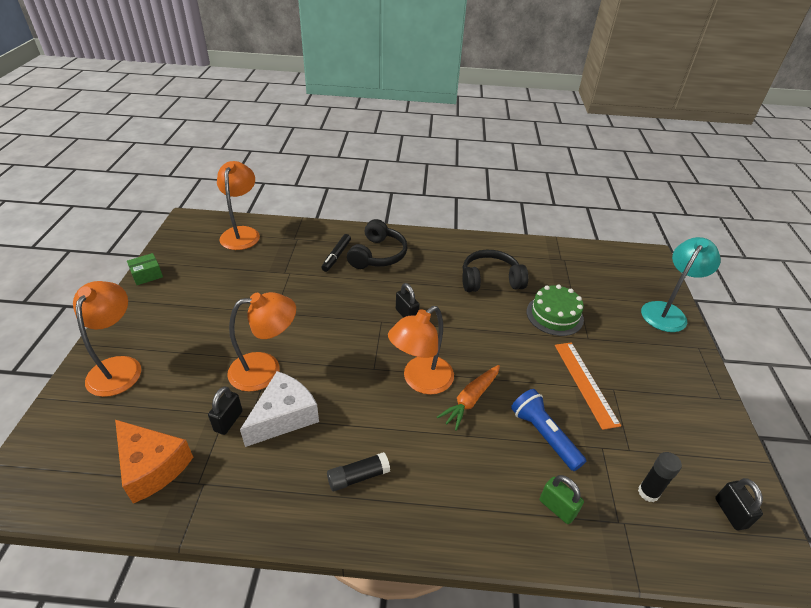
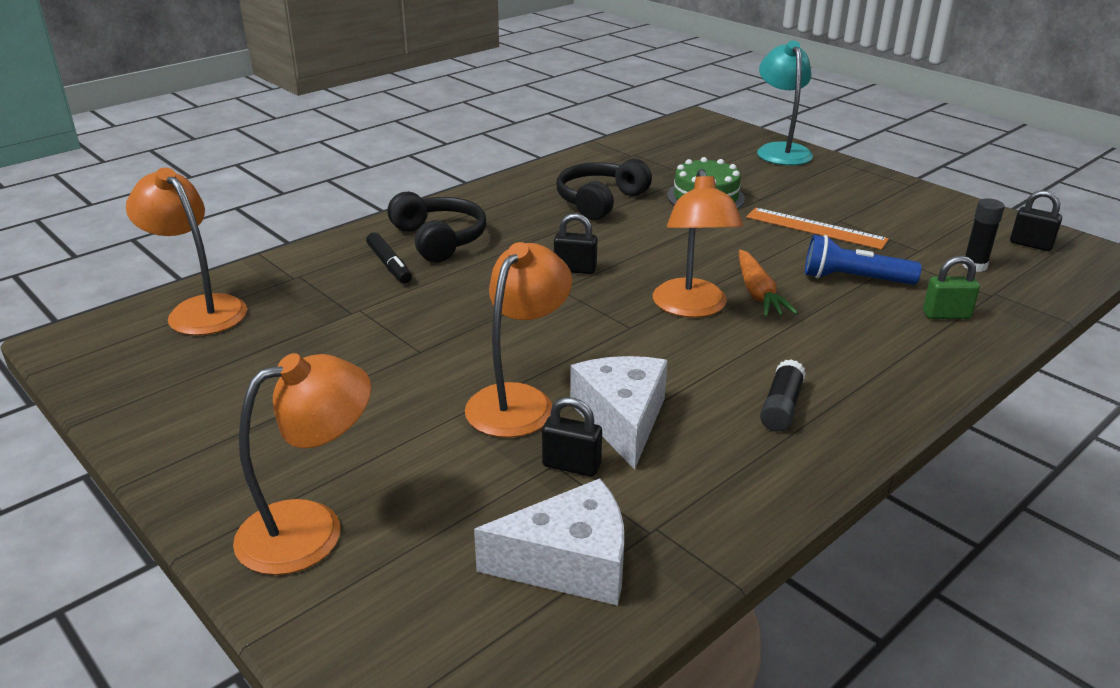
camera: 45 degrees left, 10 degrees down
(118, 367) = (311, 528): orange lamp -> orange lamp turned 105 degrees clockwise
(147, 275) = (131, 426): green box -> none
(152, 466) = (569, 563): orange cheese -> white cheese
(228, 421) = (571, 466): black padlock -> black padlock turned 45 degrees counterclockwise

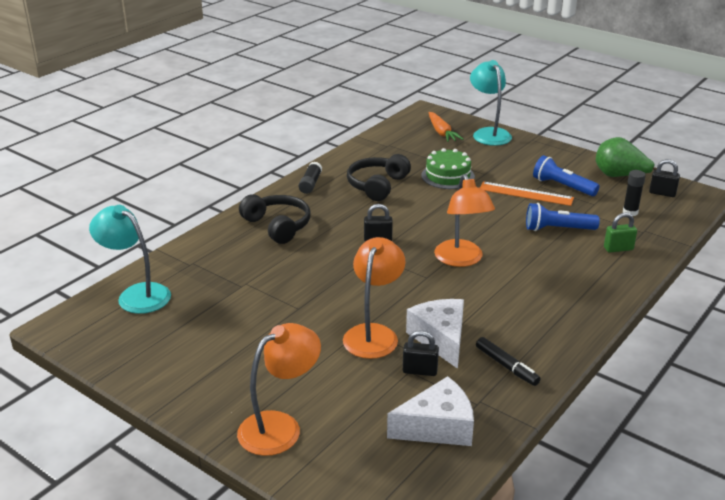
camera: 10 degrees left, 0 degrees up
(199, 309) = (136, 294): orange lamp -> turquoise lamp
(389, 265) = (251, 248): black marker -> black marker (506, 366)
(758, 293) = (500, 245): orange carrot -> orange carrot (442, 132)
(781, 407) = (533, 320): black glue stick -> black glue stick (310, 184)
(874, 223) = (562, 186): none -> blue flashlight
(966, 217) = (620, 176): none -> green pear

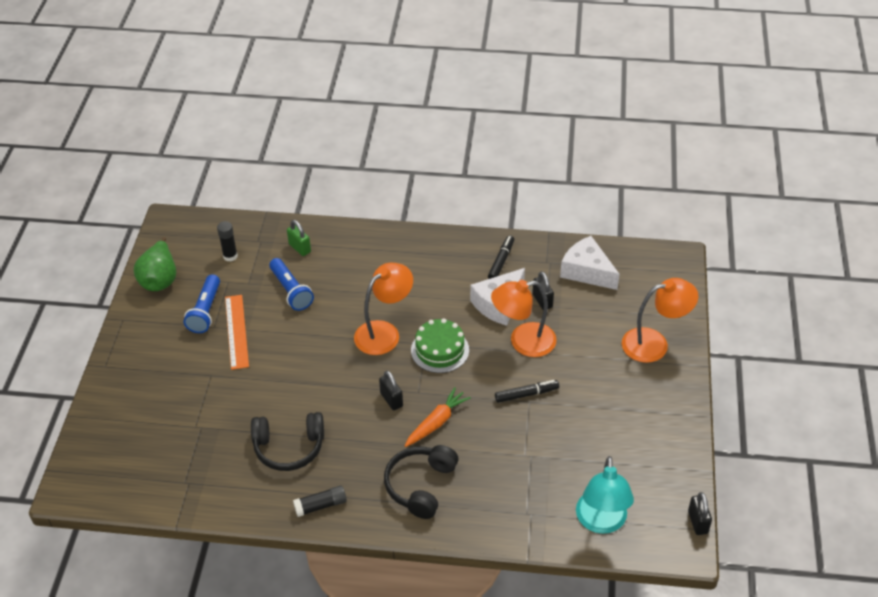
camera: 120 degrees left, 15 degrees up
(280, 427) = (654, 343): orange lamp -> orange lamp turned 150 degrees clockwise
(308, 310) = (526, 394): none -> black marker
(442, 132) = (126, 448): orange carrot -> orange carrot (437, 422)
(448, 176) = (233, 401): green cake -> green cake (440, 350)
(488, 133) = (107, 407): turquoise lamp -> none
(662, 193) = (180, 245): black padlock -> black padlock (697, 522)

